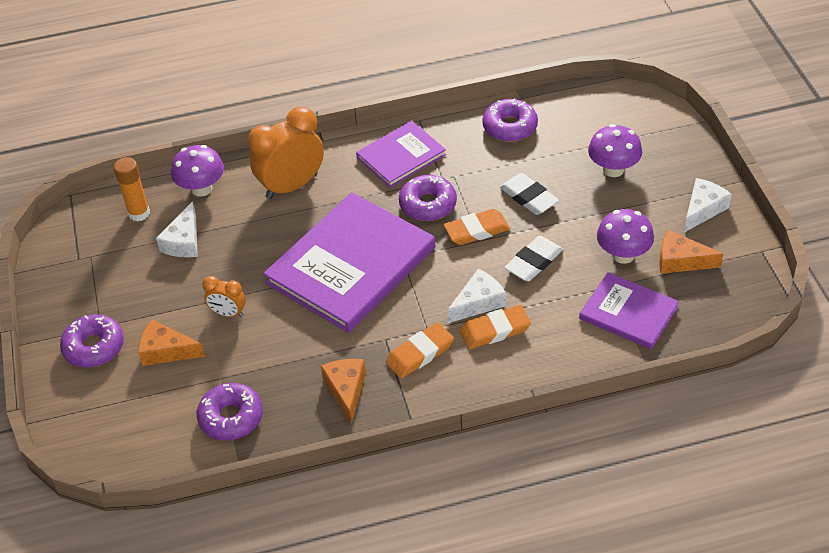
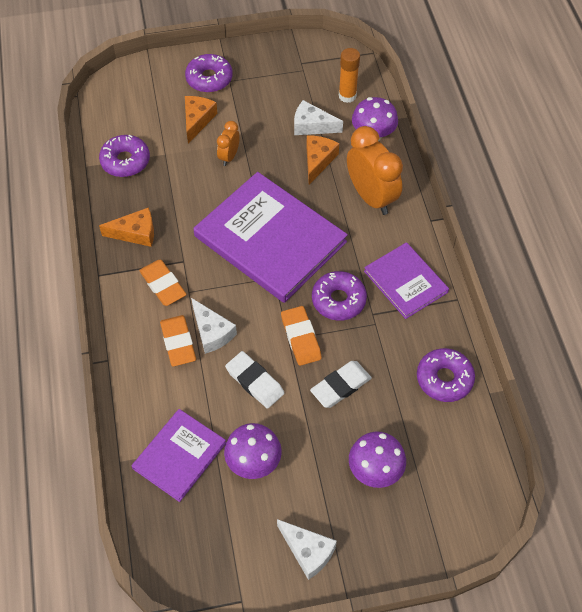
camera: 90 degrees right, 10 degrees up
(681, 261) = (238, 515): orange cheese -> orange cheese (318, 161)

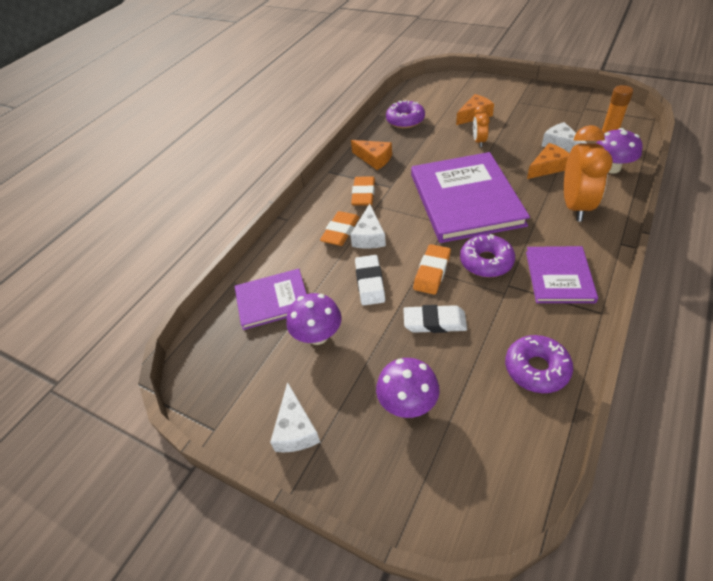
camera: 45 degrees right, 10 degrees down
(209, 79) = (504, 96): purple donut -> none
(229, 156) = (479, 141): orange clock -> orange clock turned 60 degrees counterclockwise

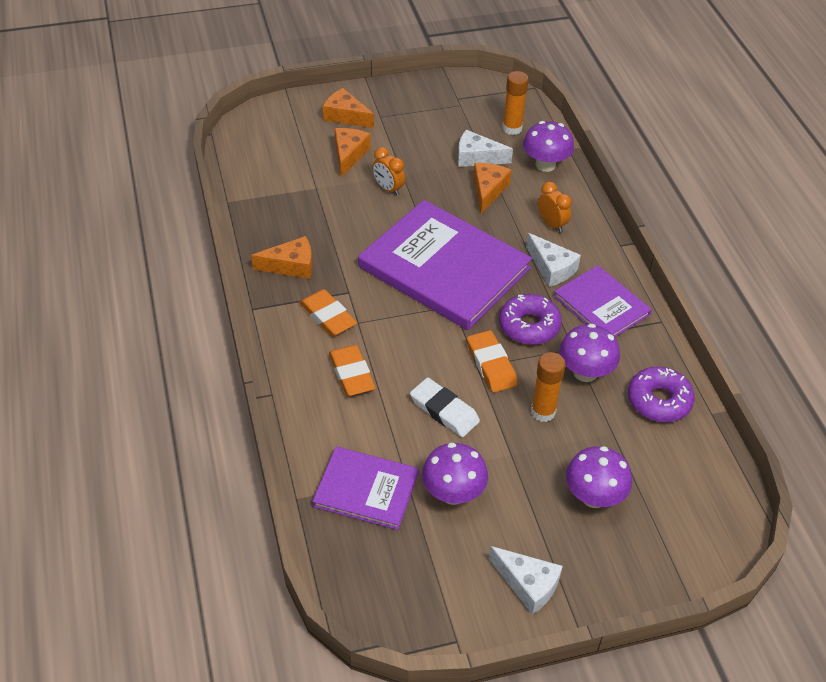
camera: 50 degrees left, 0 degrees up
(273, 300) = (366, 490): purple book -> purple book turned 75 degrees clockwise
(369, 236) = (389, 362): white cheese -> white cheese (551, 268)
(405, 120) = (272, 195): purple donut -> none
(434, 322) = (543, 412): white eraser -> orange glue stick
(495, 95) = (345, 116): none -> orange cheese
(496, 314) = (585, 372): none -> purple mushroom
(575, 206) = (551, 224): orange clock -> orange clock, size x0.51

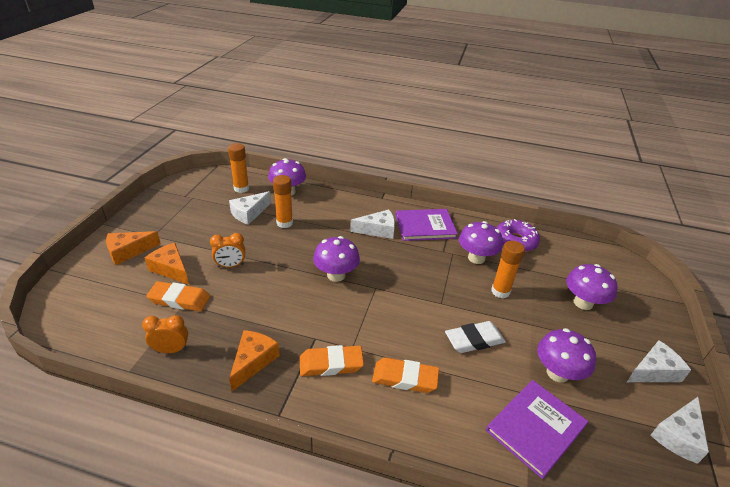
camera: 60 degrees left, 10 degrees down
(444, 268) = (336, 275): purple book -> purple mushroom
(444, 614) = (678, 436): none -> white cheese
(488, 190) = (284, 223): orange cheese -> orange glue stick
(491, 364) = (444, 295): orange eraser -> orange eraser (179, 299)
(529, 326) = (421, 262): purple donut -> none
(551, 224) = (341, 213): orange clock -> orange clock (171, 350)

